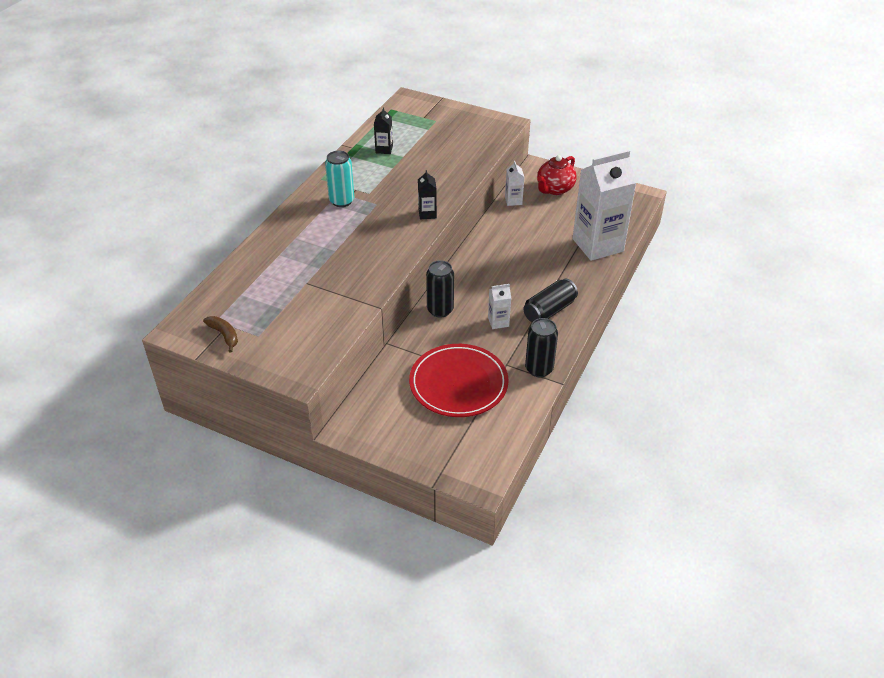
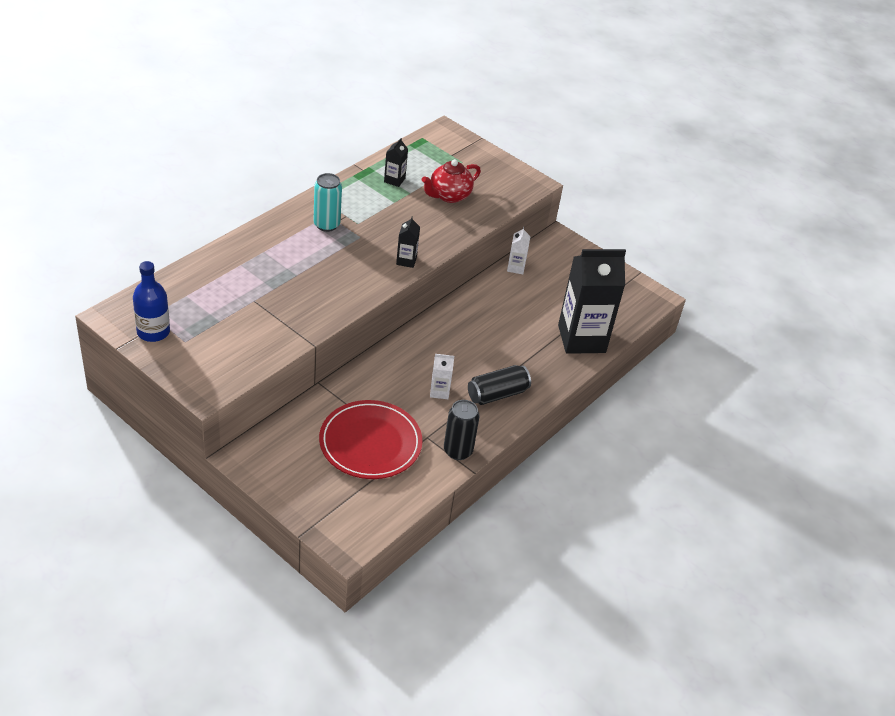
camera: 10 degrees right, 0 degrees up
(224, 335) = (153, 332): brown banana -> blue bottle
(440, 310) = (386, 363): black can -> none
(554, 189) = (565, 266): red teapot -> red teapot (449, 196)
(597, 245) = (581, 339): white carton -> black carton

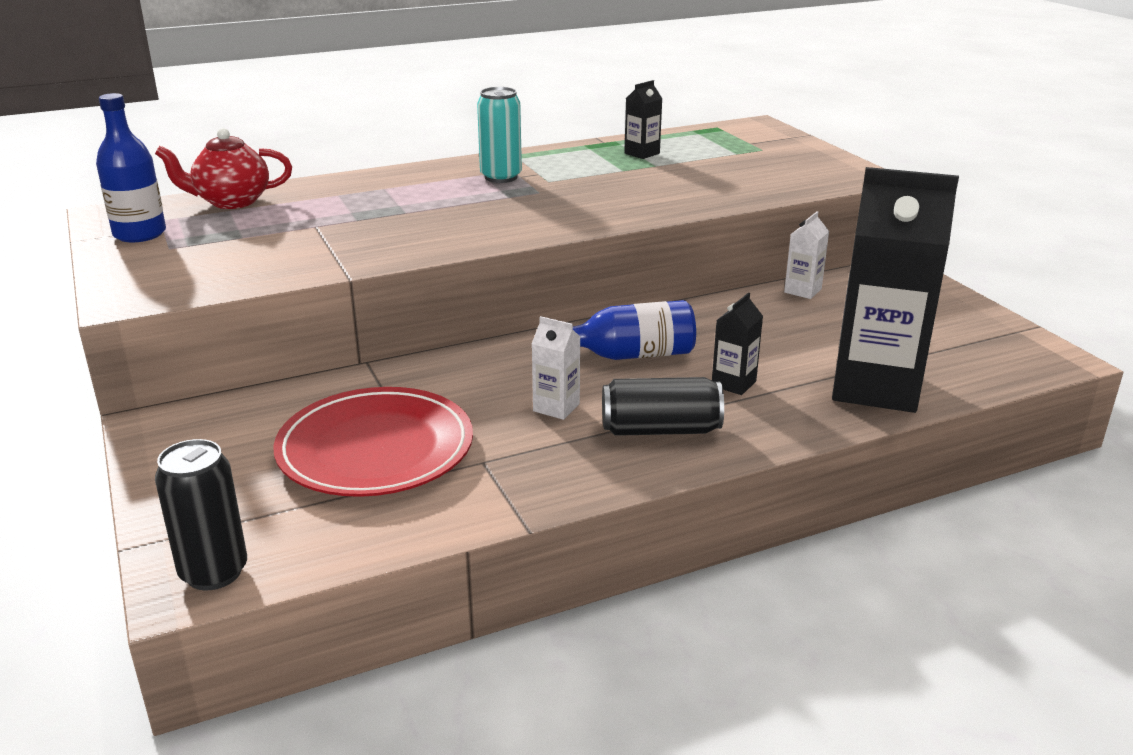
camera: 30 degrees right, 15 degrees down
(406, 261) = (588, 220): black carton -> black carton (733, 383)
(449, 196) = (714, 173): red teapot -> red teapot (231, 201)
(453, 343) = (630, 355): none -> blue bottle
(458, 451) = (523, 492): black can -> black can (214, 572)

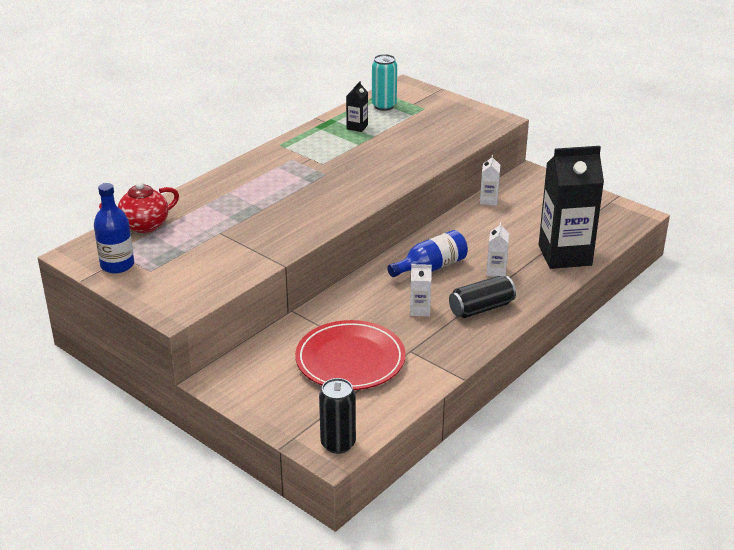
camera: 25 degrees left, 5 degrees up
(501, 177) = (291, 167): turquoise can -> turquoise can (384, 106)
(733, 383) = (496, 271): black carton -> white carton

